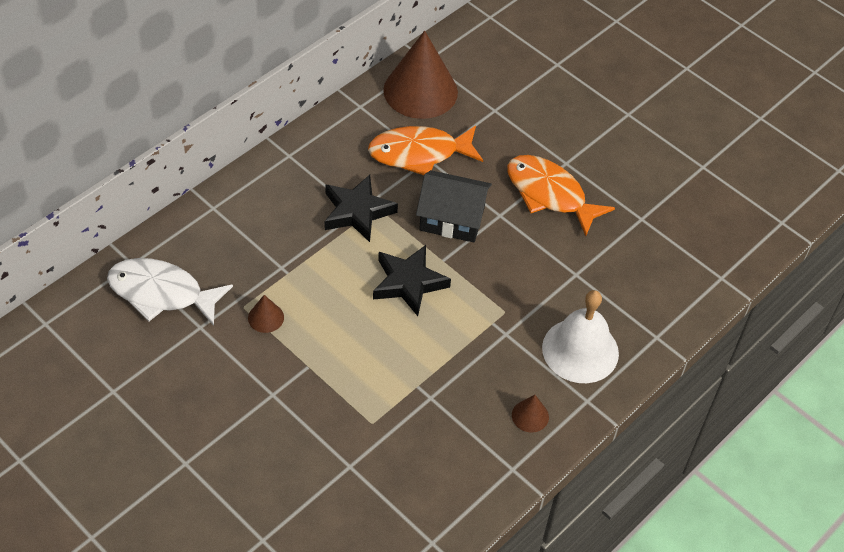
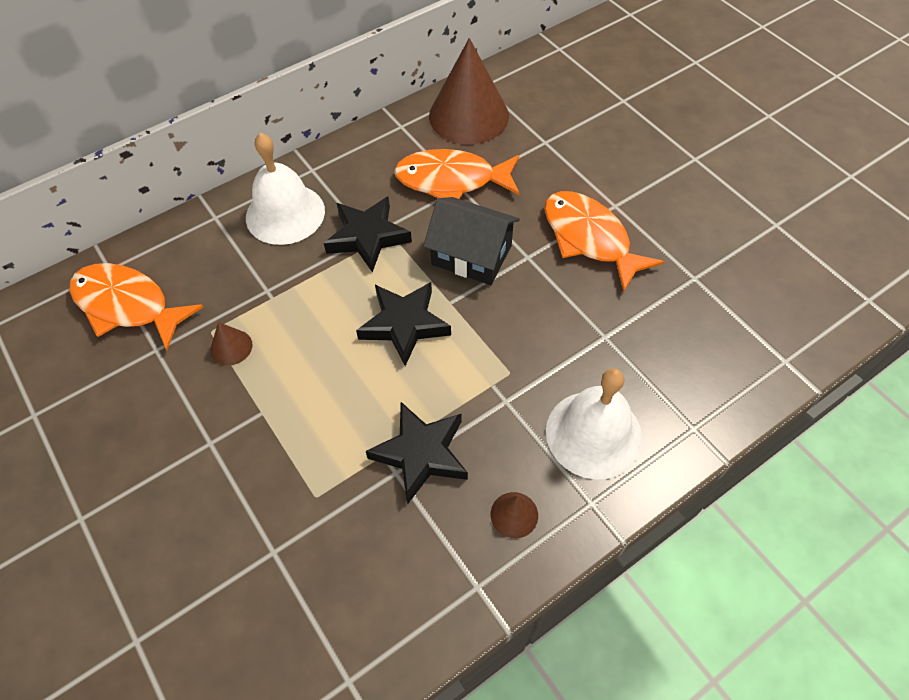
camera: 15 degrees right, 5 degrees up
(162, 293) = (128, 305): white fish -> orange fish
(277, 198) = (285, 214): none -> white bell
(447, 381) = (421, 453): none -> black star

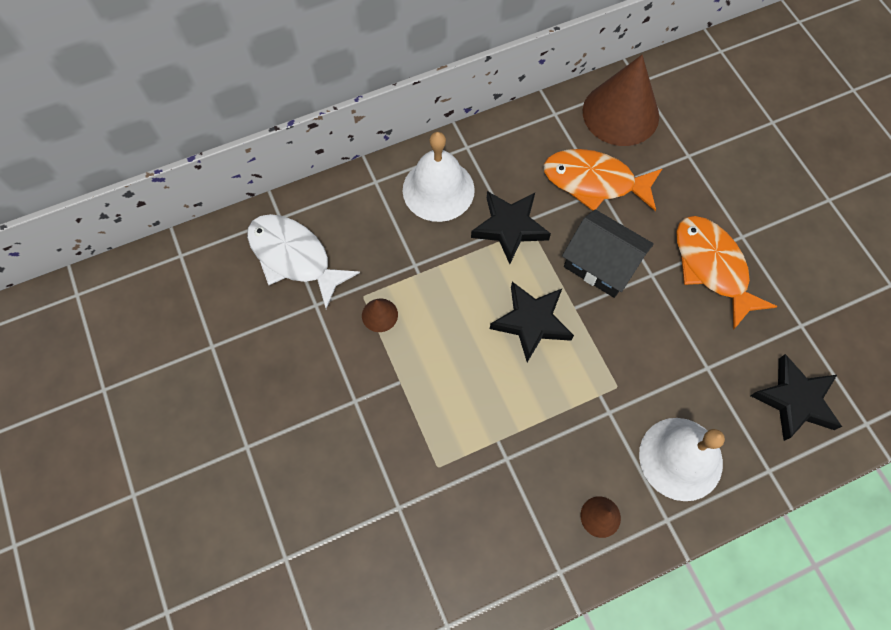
camera: 10 degrees right, 10 degrees up
(128, 305) = (294, 257): orange fish -> white fish
(421, 453) = (530, 446): black star -> black star (795, 400)

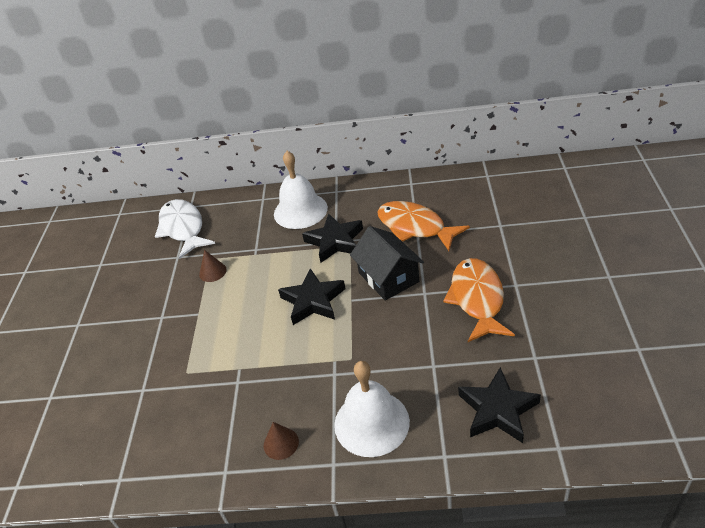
camera: 30 degrees right, 25 degrees down
(620, 113) = (460, 191): brown cone -> none

